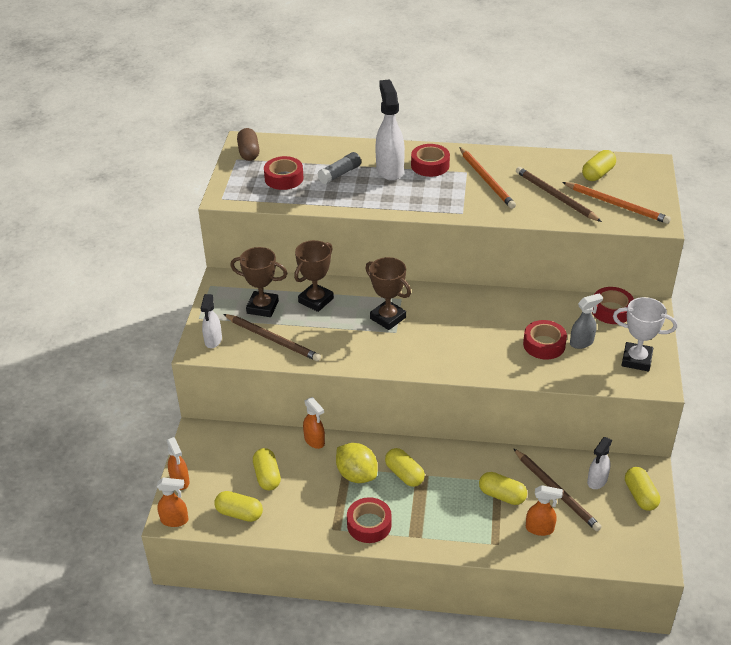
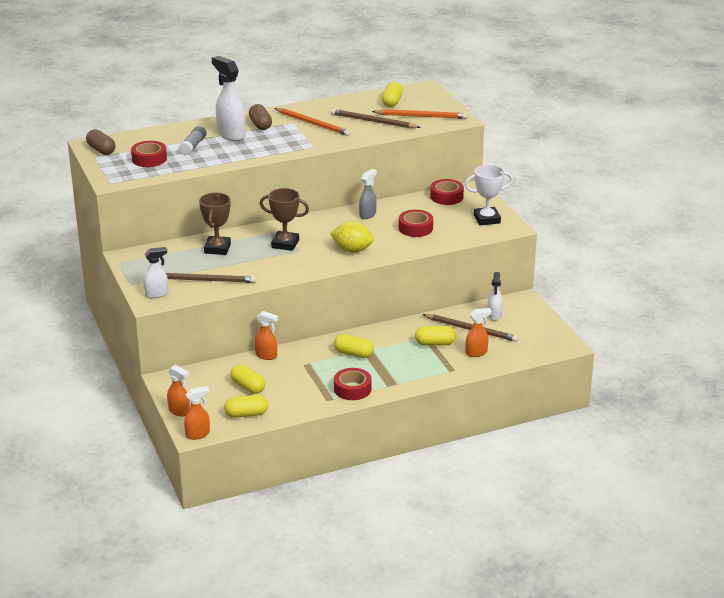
camera: 30 degrees left, 10 degrees down
(213, 340) = (157, 294): white spray bottle -> white spray bottle turned 90 degrees counterclockwise
(262, 307) = (177, 264): brown trophy -> none
(356, 475) = (317, 365): yellow lemon -> yellow lemon (352, 250)
(430, 165) = (260, 125): red tape -> brown capsule
(582, 342) = (441, 220): grey spray bottle -> grey spray bottle (368, 214)
(640, 496) = (530, 314): yellow capsule -> none

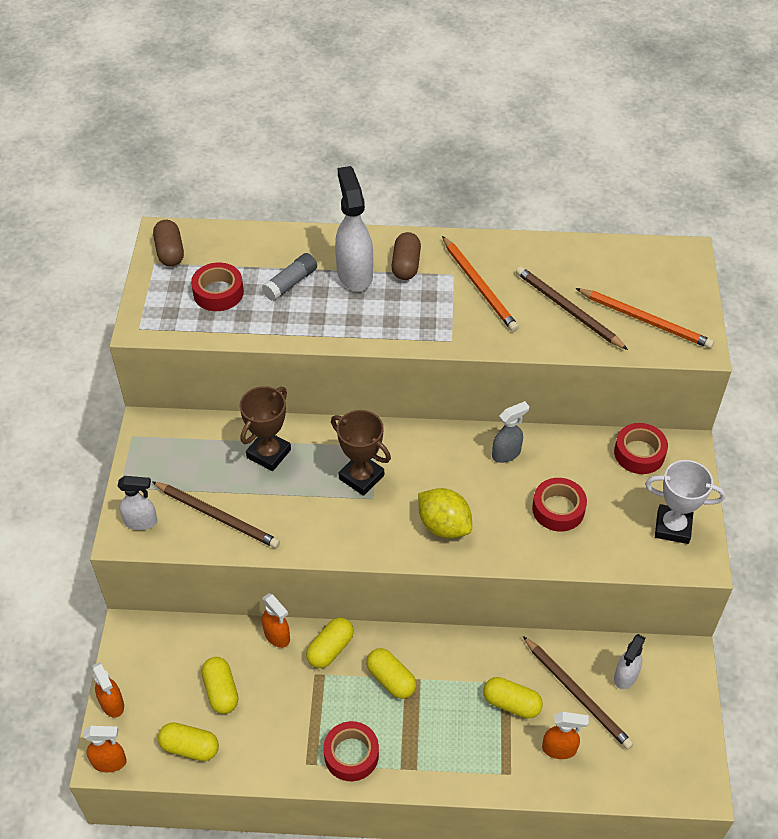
camera: 25 degrees right, 20 degrees up
(392, 102) = (619, 272): yellow capsule -> yellow capsule (330, 649)

